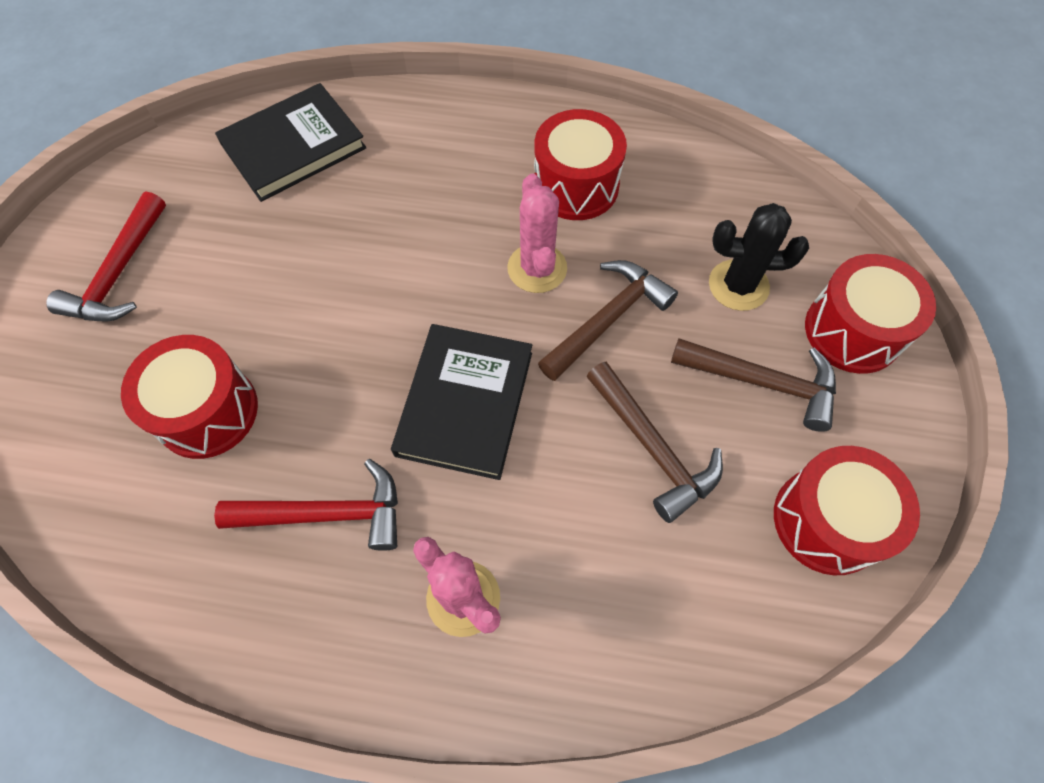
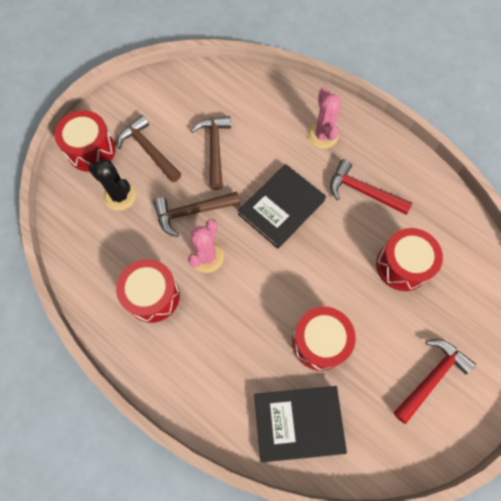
camera: 150 degrees left, 5 degrees up
(827, 521) = (170, 93): red drum -> red drum (319, 342)

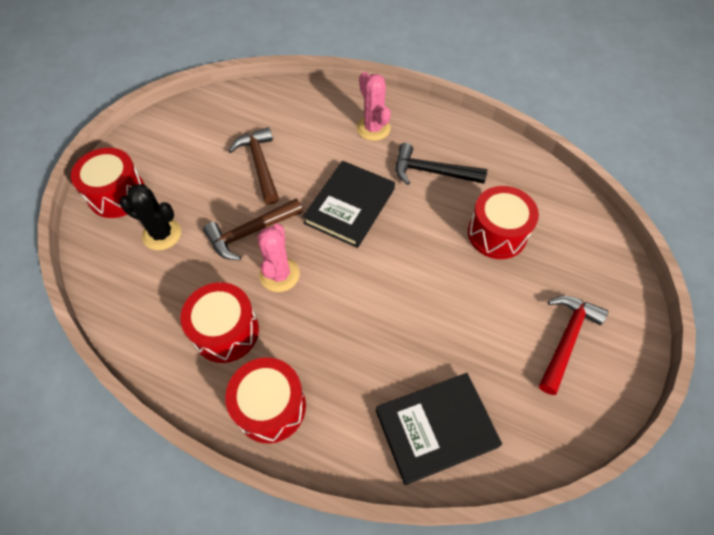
camera: 15 degrees left, 10 degrees down
(148, 150) = (185, 181): brown hammer -> none
(319, 342) = (433, 333): red drum -> red drum (270, 407)
(362, 191) = (432, 172): red hammer -> black hammer

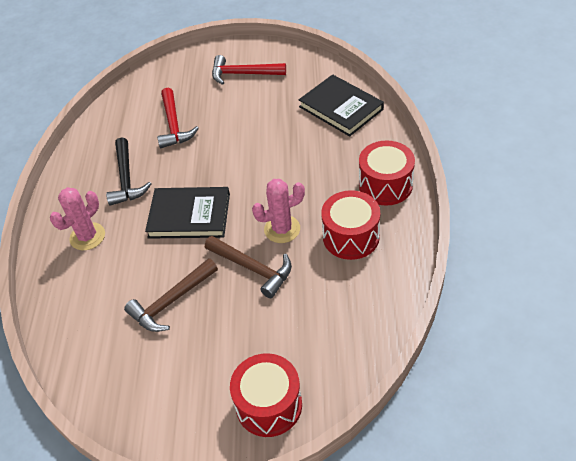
camera: 110 degrees left, 10 degrees down
(162, 234) = (292, 334): black cactus -> none
(497, 234) = (174, 125): red drum -> red hammer

